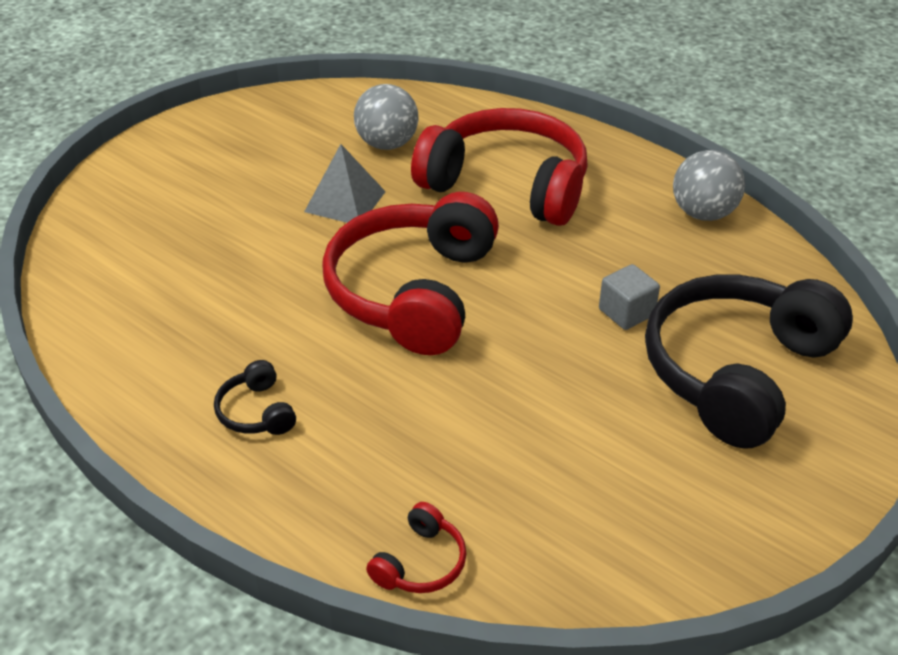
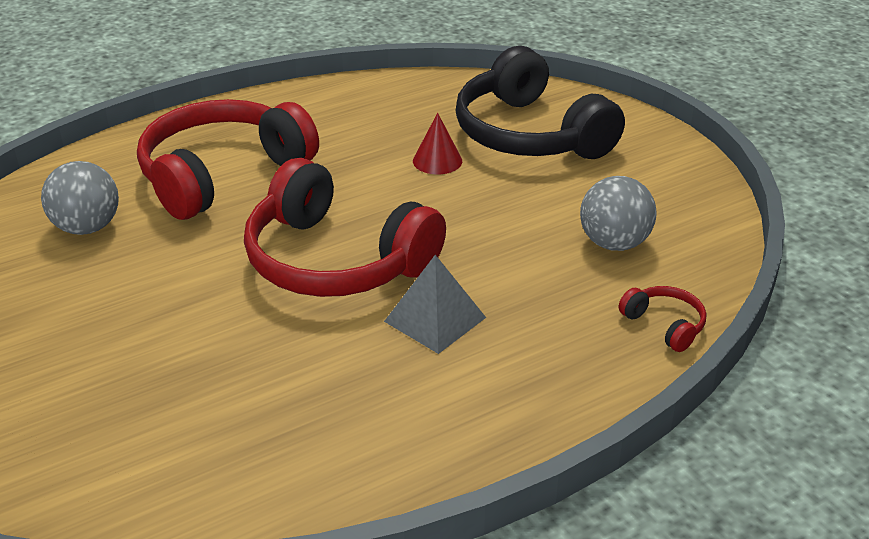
camera: 70 degrees left, 5 degrees down
(256, 412) = (445, 389): black headphones -> none
(345, 201) = (161, 274): grey pyramid -> grey pyramid (435, 319)
(626, 312) = (437, 161): grey cube -> red cone
(703, 213) = (343, 96): grey ball -> grey ball (614, 243)

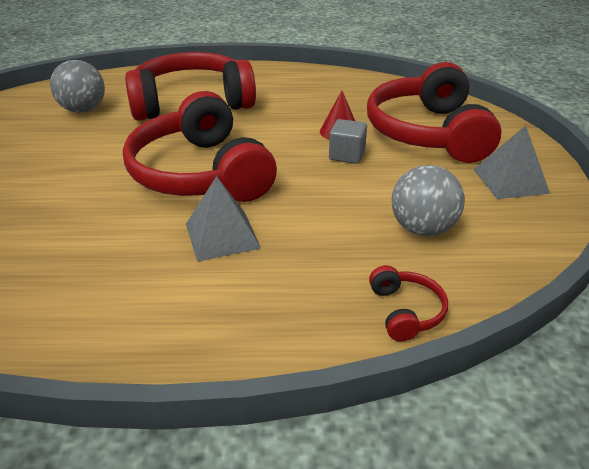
camera: 30 degrees right, 0 degrees up
(472, 187) = (347, 155): none -> grey cube
(530, 134) = (428, 133): black headphones -> red headphones
(649, 166) = (510, 181): none -> grey pyramid

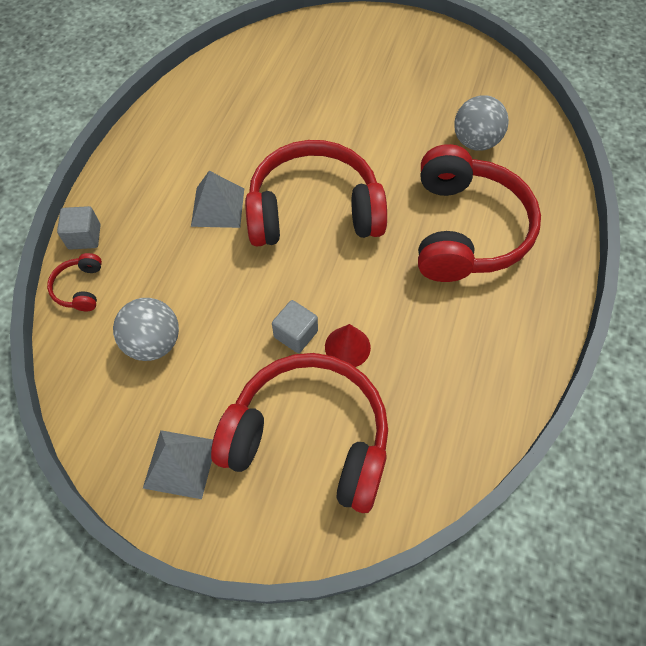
camera: 110 degrees right, 25 degrees up
(329, 340) = (84, 237): none -> grey cube
(406, 311) = (80, 288): red headphones -> red headphones turned 75 degrees clockwise

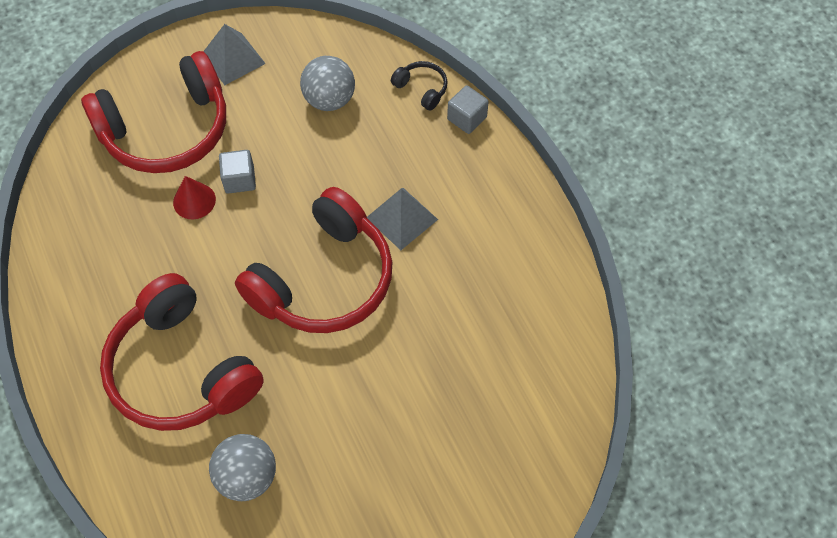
camera: 135 degrees right, 0 degrees up
(80, 288) = (422, 89): red headphones -> black headphones

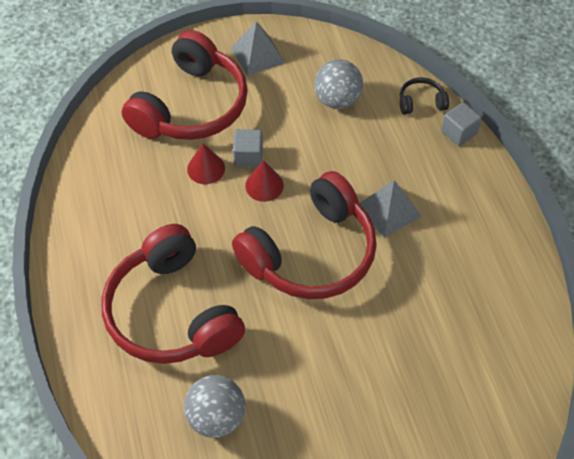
camera: 10 degrees right, 5 degrees down
(167, 130) = (191, 106): red headphones -> red headphones turned 45 degrees counterclockwise
(262, 210) = (264, 185): none -> red cone
(422, 89) = (421, 102): black headphones -> black headphones turned 60 degrees counterclockwise

